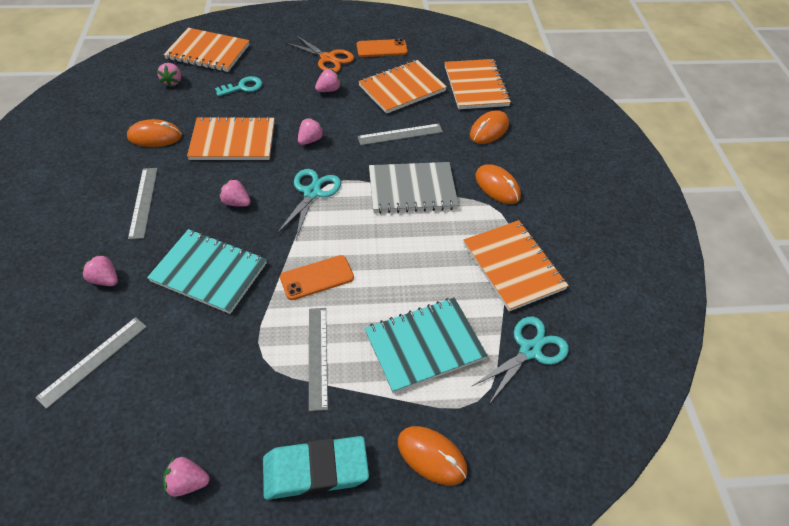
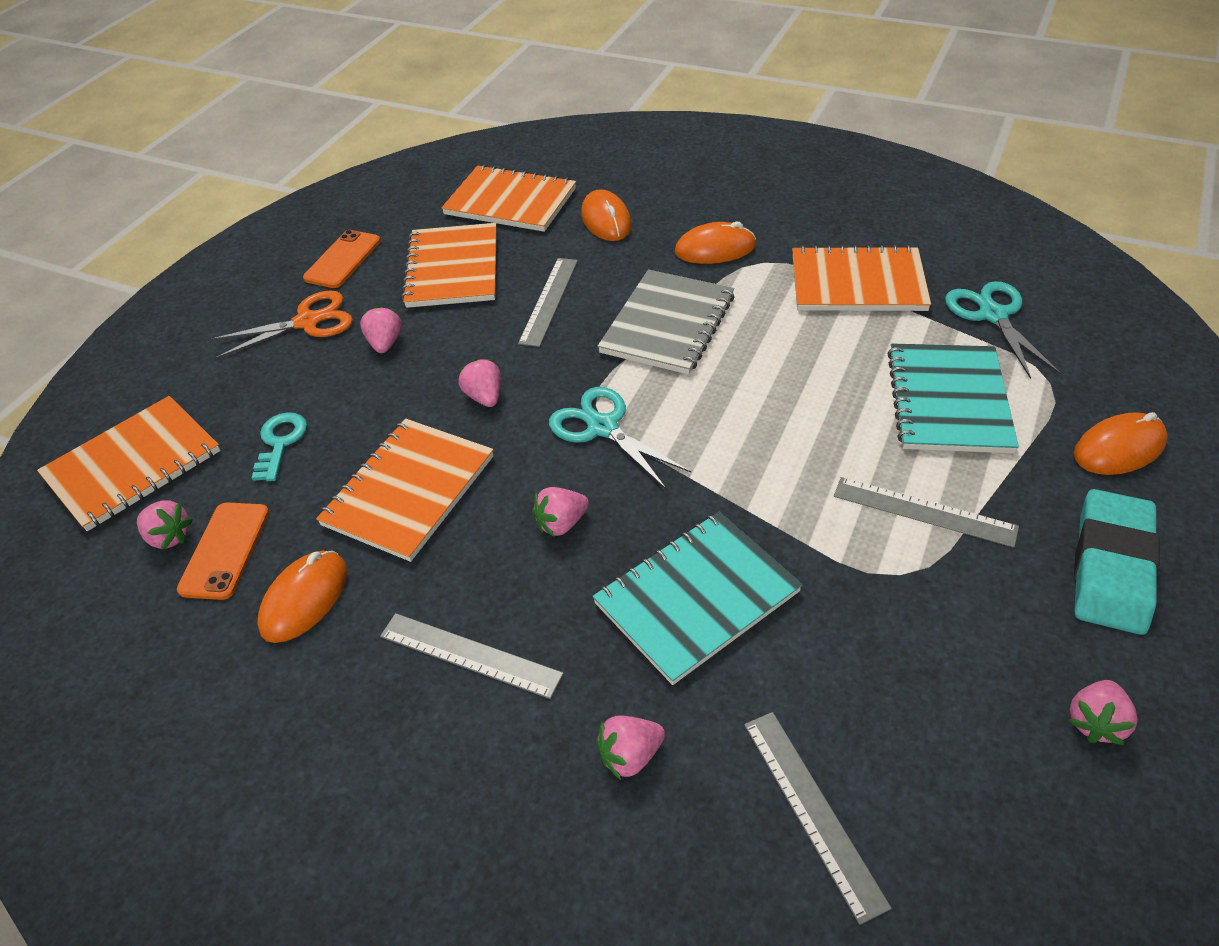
camera: 55 degrees left, 5 degrees down
(317, 278) = (778, 471): orange phone -> orange phone (225, 550)

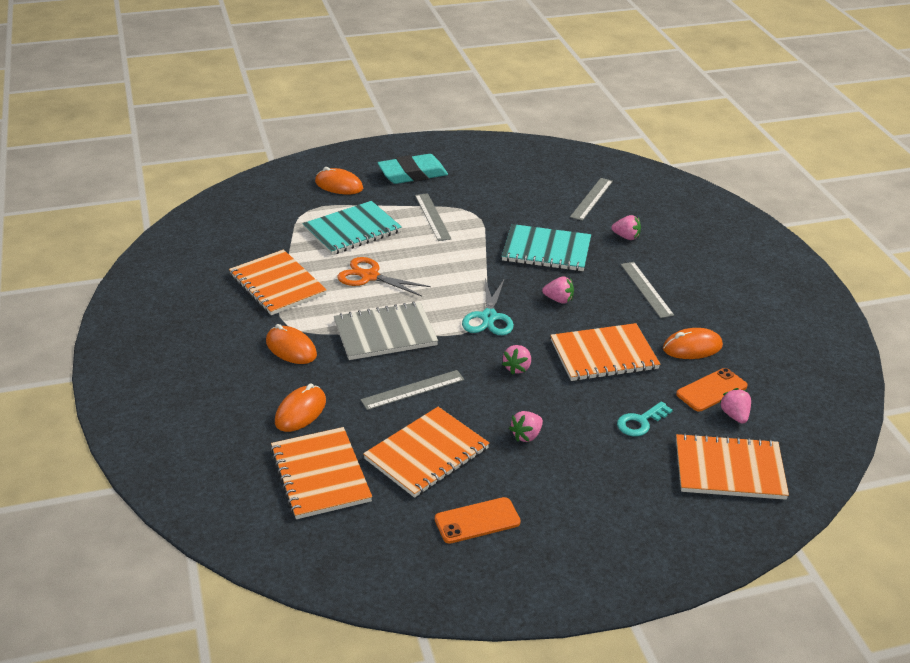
camera: 135 degrees left, 10 degrees down
(307, 322) = (552, 487): orange scissors -> orange scissors (369, 276)
(993, 315) = (267, 236): turquoise scissors -> none
(1095, 722) = (488, 163): pink strawberry -> none

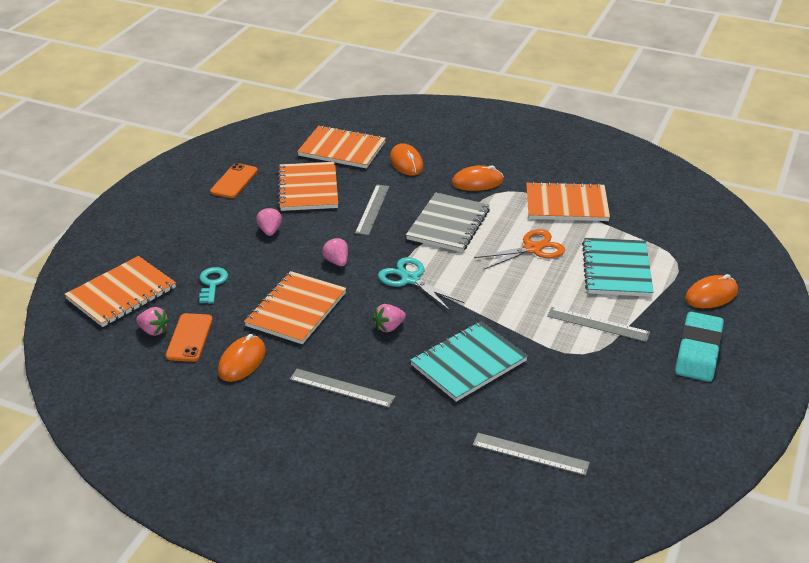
camera: 130 degrees right, 0 degrees up
(591, 199) = (530, 454): grey ruler -> grey ruler turned 45 degrees counterclockwise
(626, 237) = (434, 431): pink strawberry -> none

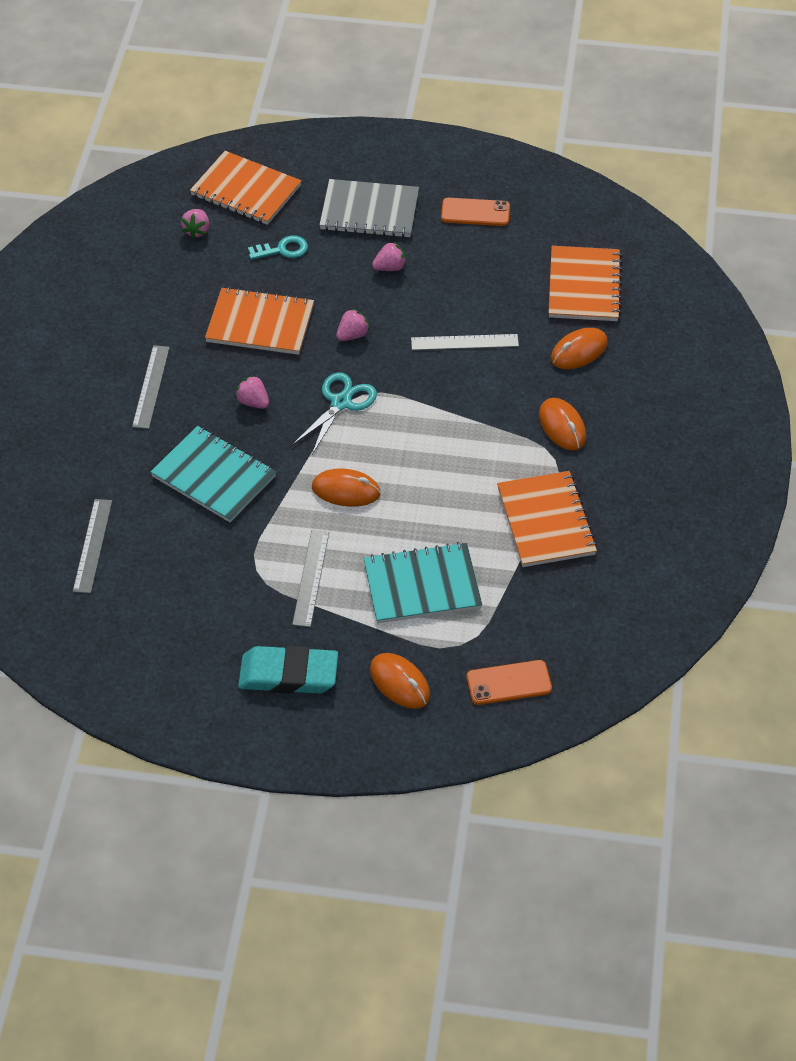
camera: 75 degrees right, 15 degrees up
(189, 338) = (194, 259): orange phone -> orange phone (509, 683)
(242, 361) = (169, 305): orange mouse -> orange mouse (346, 490)
(308, 188) = (485, 277): orange notebook -> none
(448, 224) = (458, 415): grey notebook -> grey notebook (369, 211)
(532, 249) = (437, 501): orange scissors -> none

